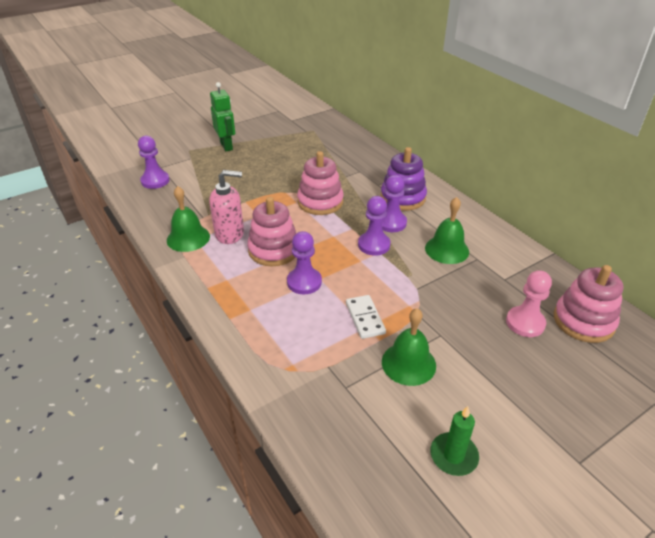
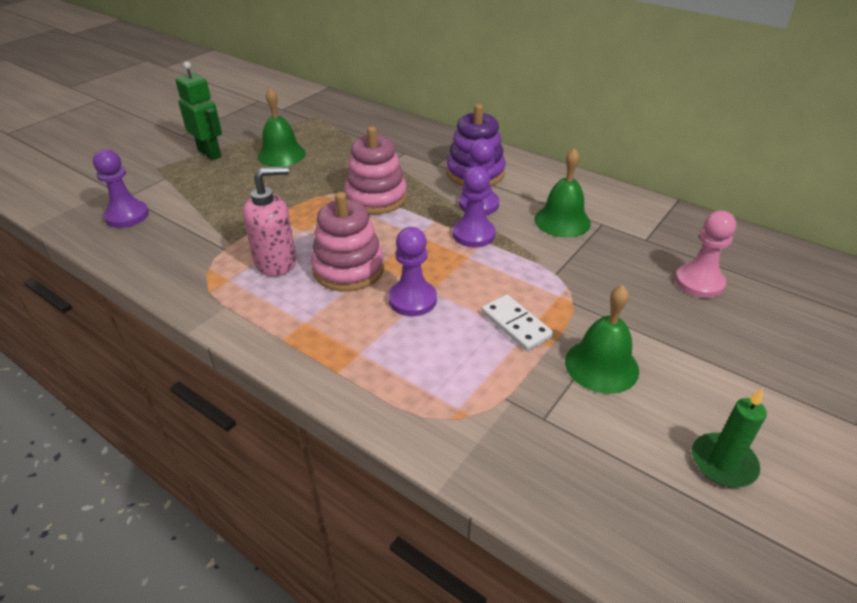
camera: 20 degrees left, 0 degrees up
(188, 238) = (218, 280): green bell -> green bell (281, 154)
(583, 321) = (756, 265): pink stacking toy -> none

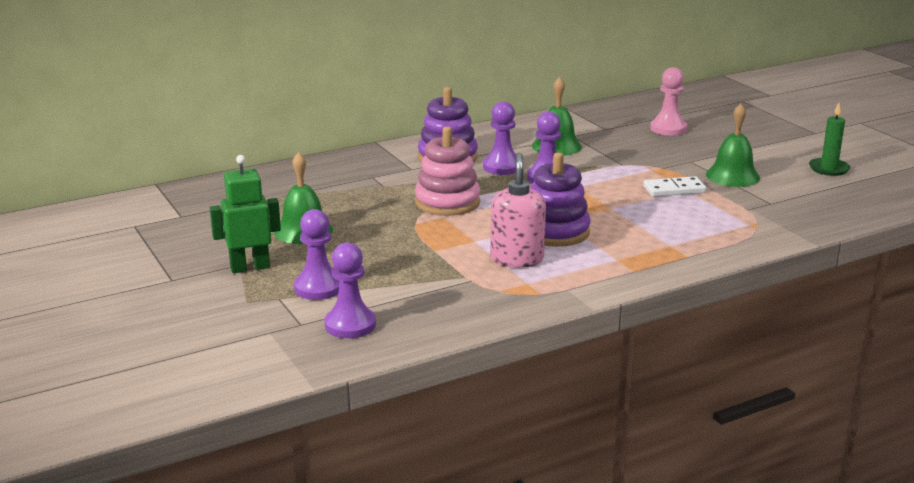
camera: 65 degrees left, 15 degrees down
(348, 269) = (555, 232): pink stacking toy -> purple stacking toy
(412, 300) = (618, 216): purple pawn -> purple pawn (318, 288)

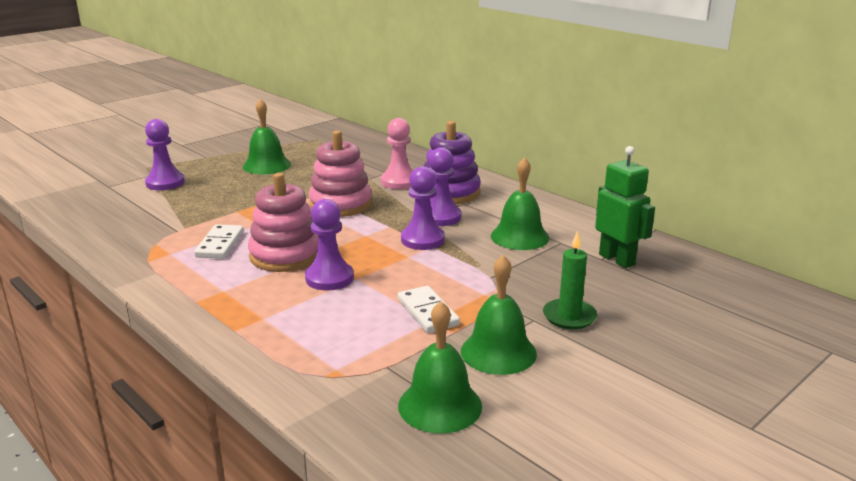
camera: 75 degrees right, 0 degrees up
(250, 267) = (200, 160): green robot -> green robot (617, 259)
(350, 325) = (102, 200): purple pawn -> purple pawn (329, 278)
(517, 259) = (220, 244): pink soap dispenser -> white domino
(555, 232) = (285, 255): purple stacking toy -> pink stacking toy
(668, 129) = (639, 297): pink pawn -> pink pawn (399, 182)
(794, 199) = (440, 405): none -> green bell
(828, 169) = (585, 441): green candle -> green candle (569, 316)

